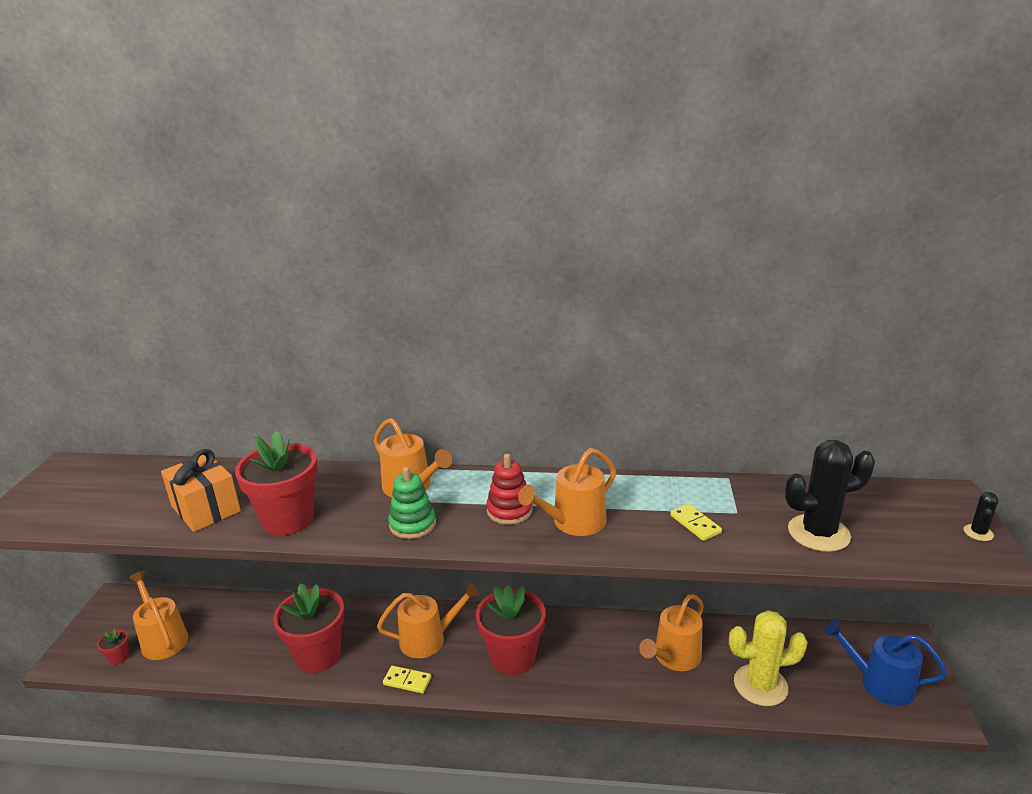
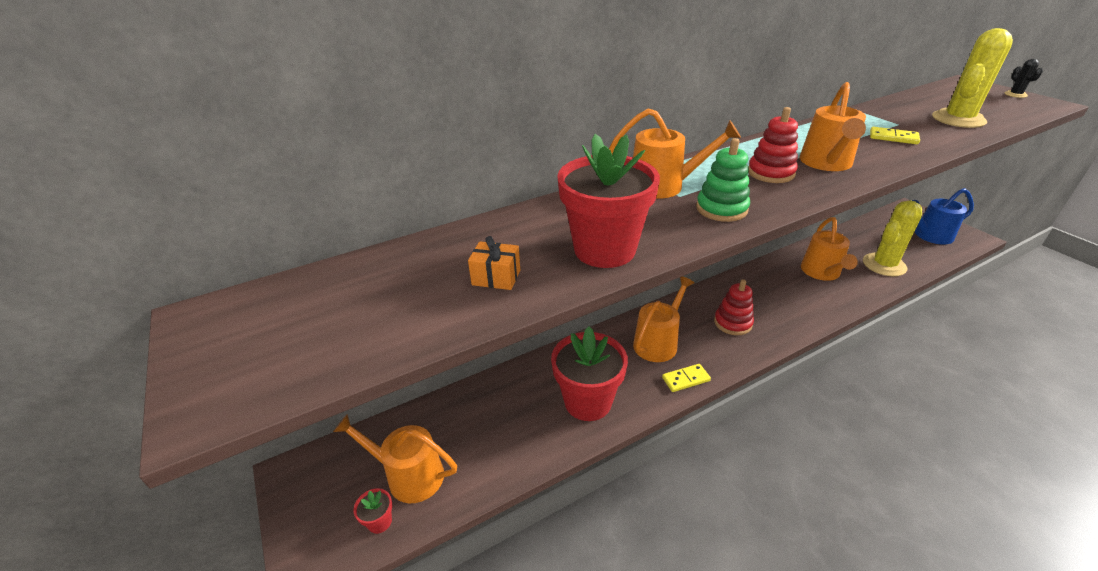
camera: 35 degrees left, 10 degrees up
(206, 509) = (496, 277): orange gift -> orange gift, size x0.53
(512, 657) = (732, 323): red flower pot -> red stacking toy
(818, 533) = (958, 119): black cactus -> yellow cactus

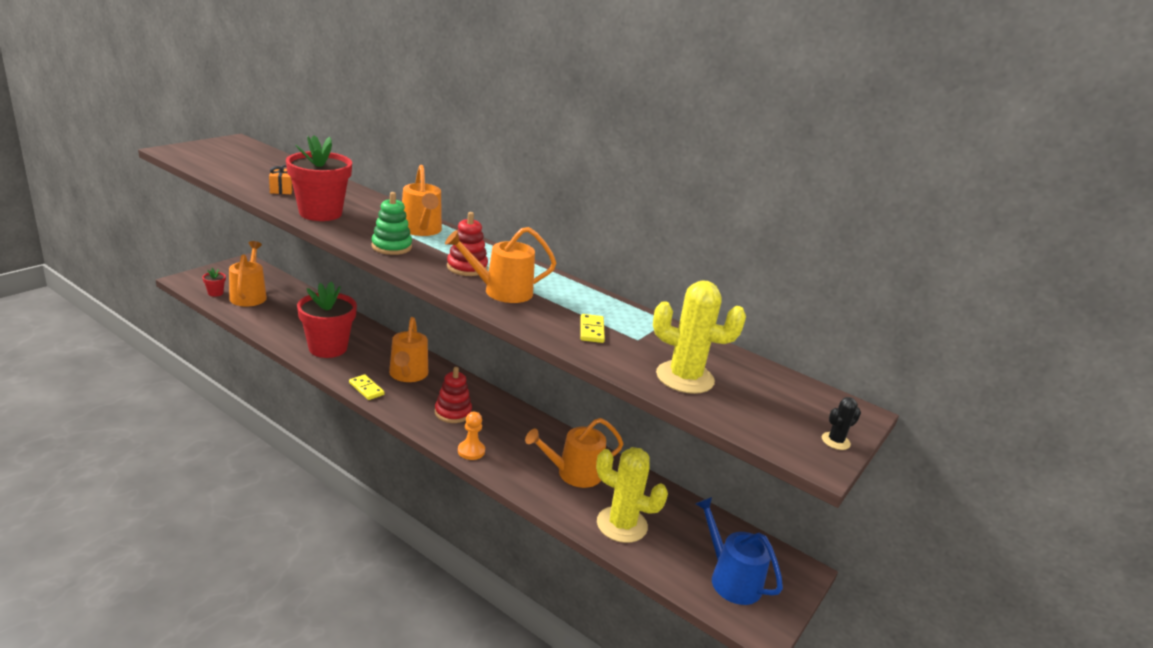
camera: 60 degrees right, 10 degrees down
(658, 342) = (407, 374): orange watering can -> orange watering can turned 75 degrees clockwise
(797, 323) = (471, 451): none -> orange pawn

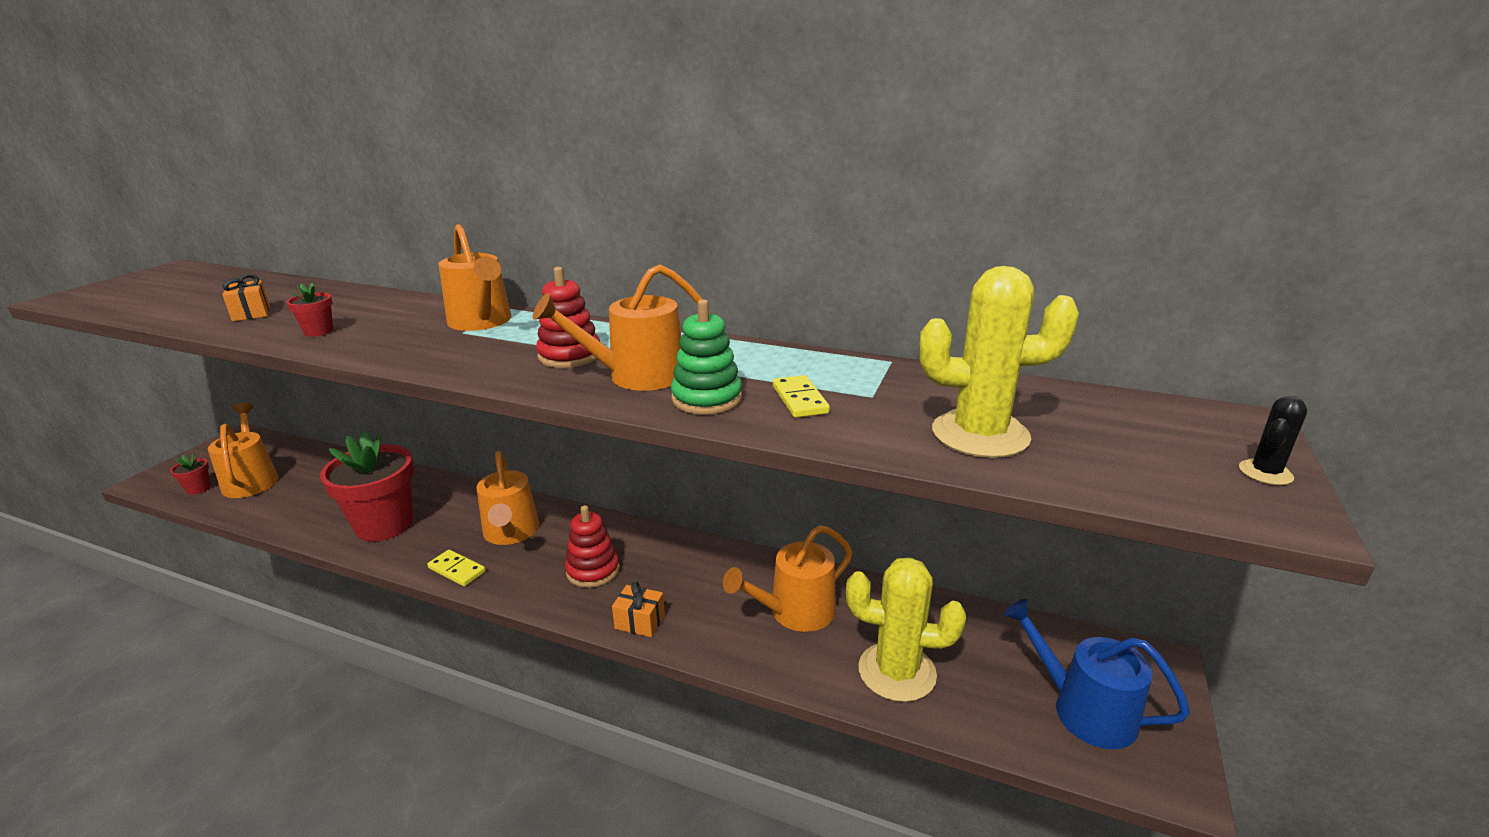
camera: 10 degrees left, 0 degrees up
(320, 213) = (318, 331): red flower pot -> red flower pot, size x0.41
(391, 247) = (443, 353): green stacking toy -> green stacking toy (706, 399)
(471, 451) = (640, 622): orange pawn -> orange gift

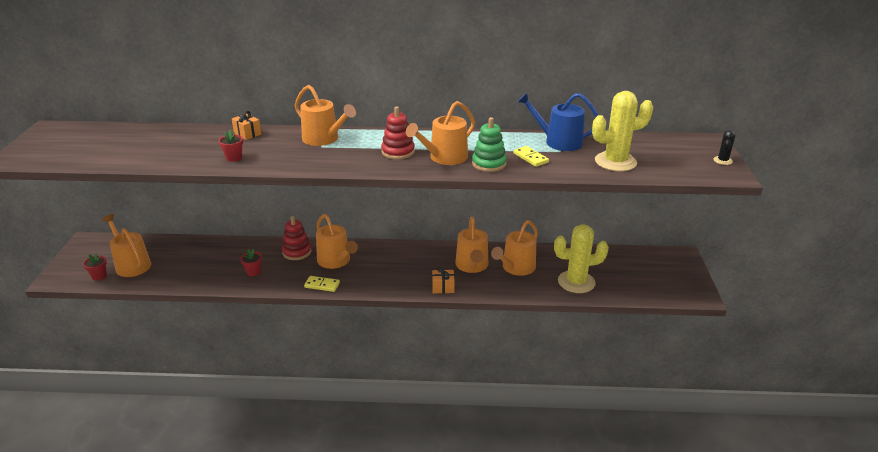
camera: 20 degrees left, 5 degrees up
(251, 313) = (169, 152): orange gift -> orange gift (247, 134)
(384, 525) = (253, 272): red flower pot -> red flower pot, size x0.41
(593, 570) = (399, 270): red stacking toy -> red stacking toy (297, 252)
(718, 589) = (472, 265): none -> orange watering can
(1084, 710) = (659, 279): blue watering can -> blue watering can (559, 142)

